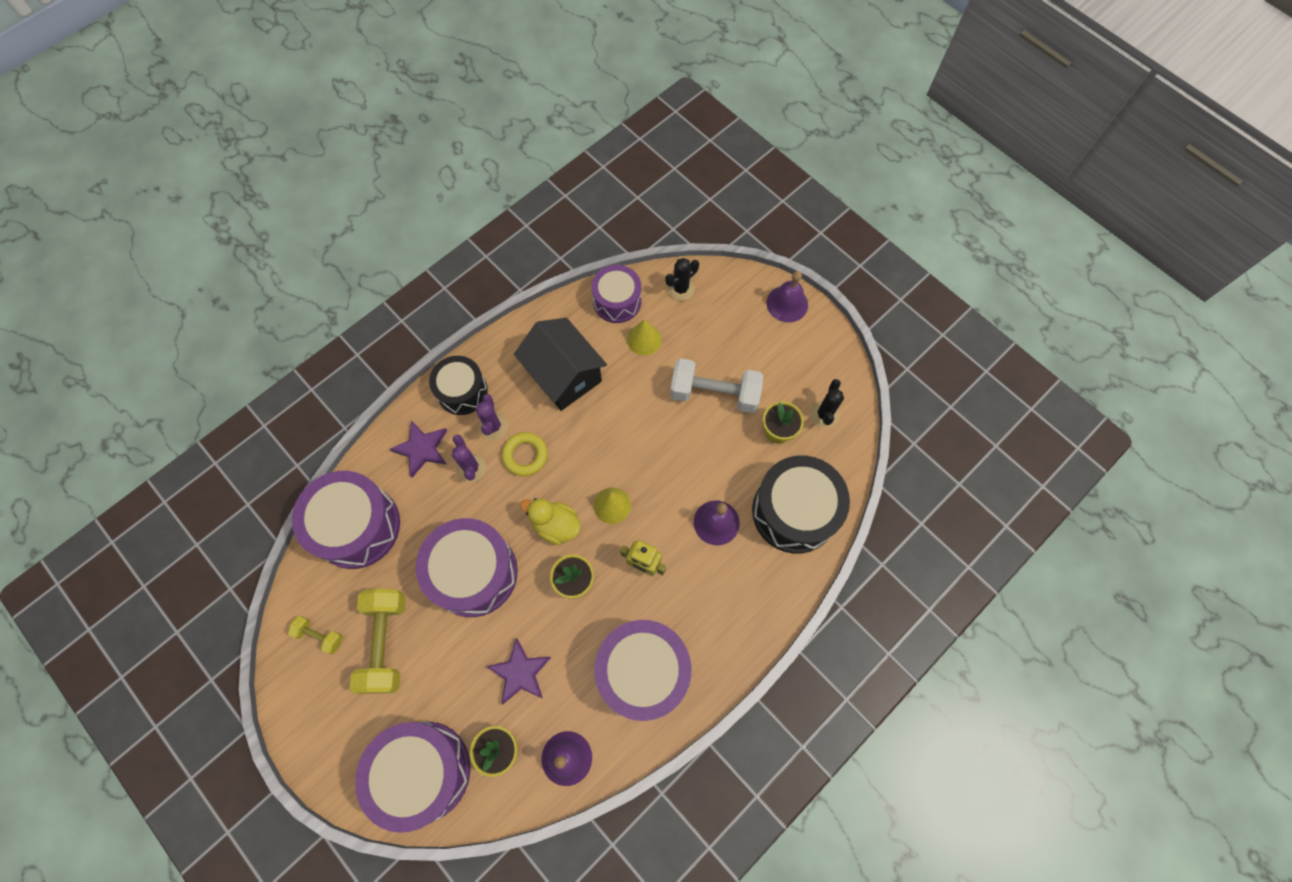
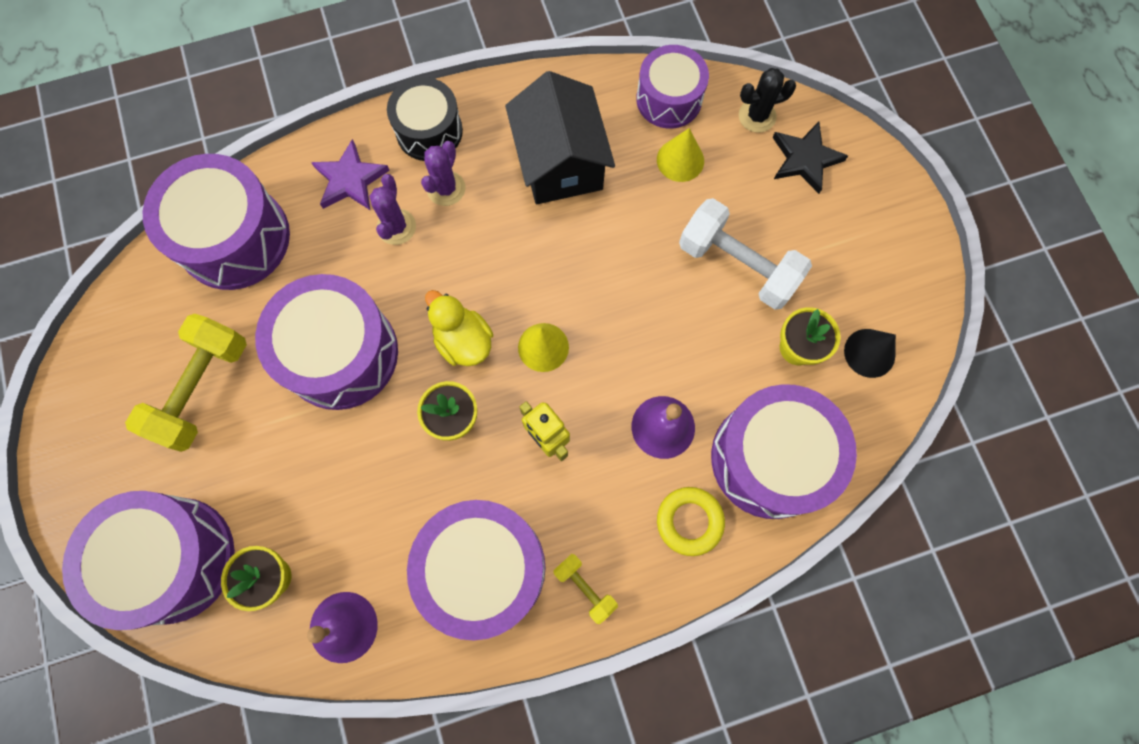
camera: 25 degrees right, 5 degrees up
(320, 636) = (134, 346): yellow dumbbell -> yellow dumbbell (585, 588)
(520, 673) = (338, 498): purple star -> none
(525, 455) = (467, 240): yellow ring -> yellow ring (689, 521)
(725, 305) = (805, 159): none -> black star
(787, 303) = (887, 191): purple bell -> none
(794, 511) = (770, 458): black drum -> purple drum
(824, 414) = (869, 353): black cactus -> black cone

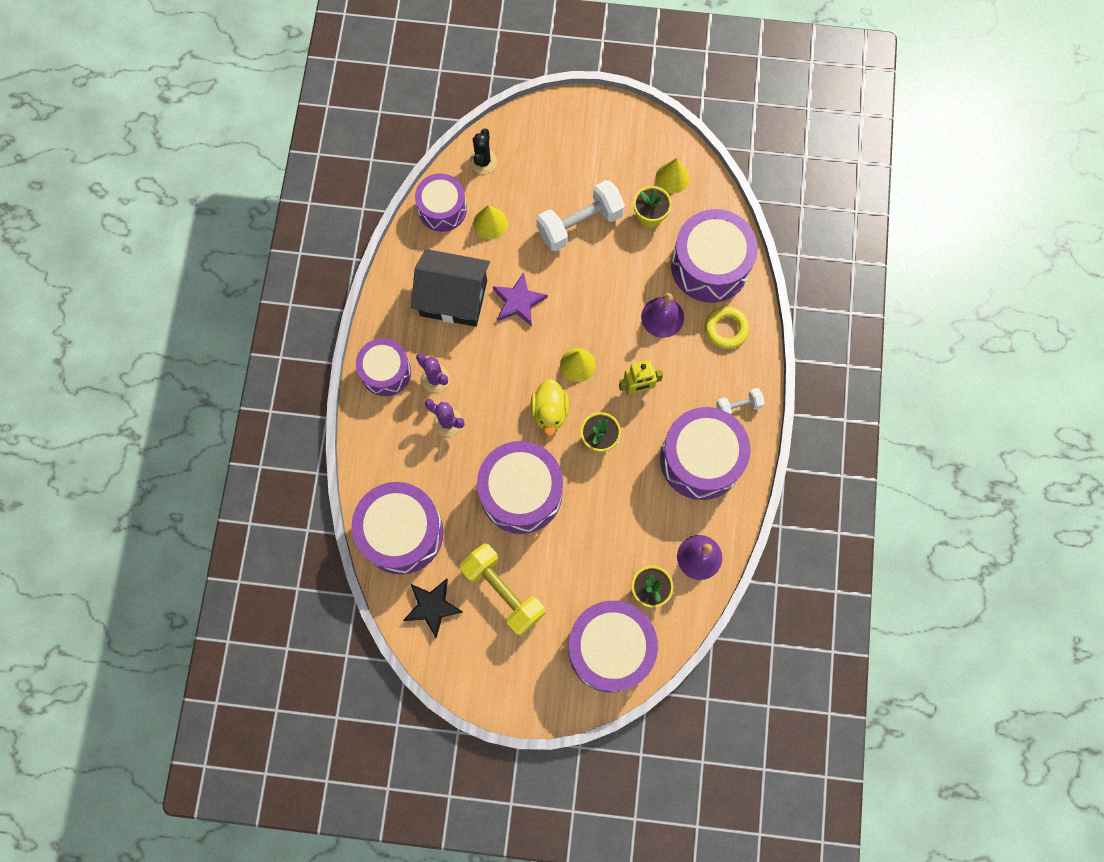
camera: 65 degrees left, 0 degrees up
(350, 179) = (396, 438): purple star -> purple star (518, 301)
(429, 131) = (386, 372): black drum -> purple drum
(463, 341) = (550, 412): yellow duck -> yellow duck turned 75 degrees counterclockwise
(585, 588) = (738, 406): yellow dumbbell -> white dumbbell
(805, 159) = (528, 149): black star -> black star (432, 607)
(869, 353) = (672, 178): black cone -> yellow cone

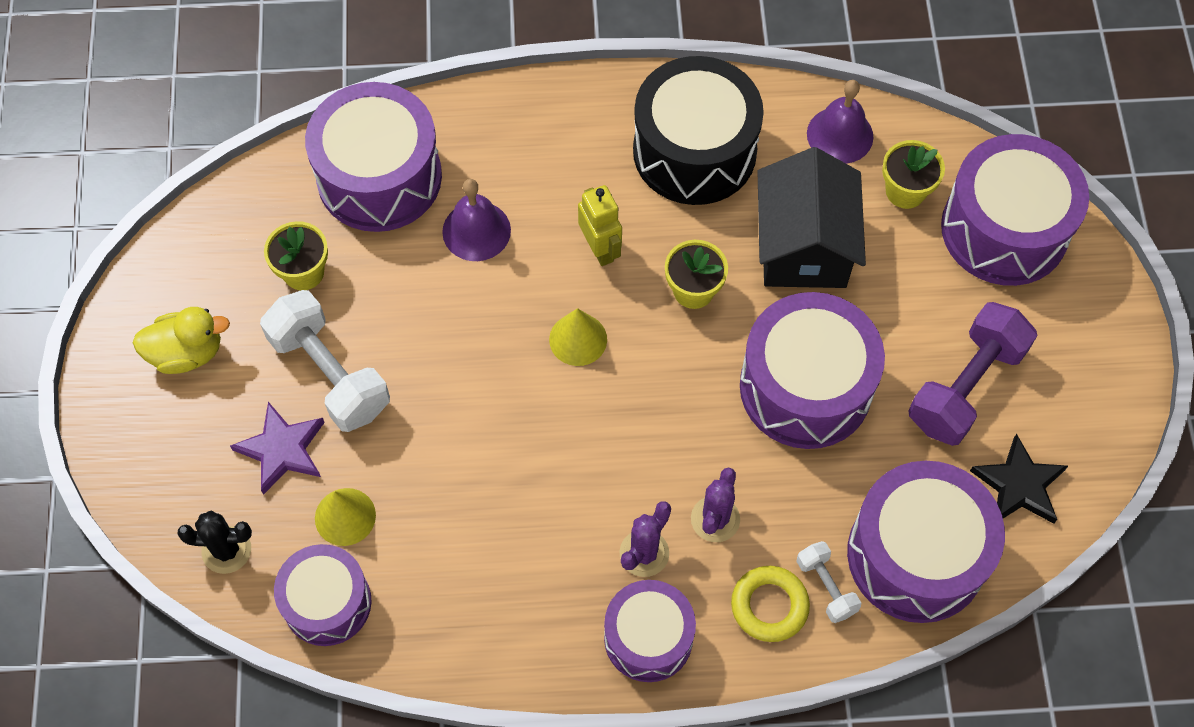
camera: 100 degrees left, 10 degrees down
(453, 298) = (493, 551): black house -> black house (803, 246)
(503, 591) = (965, 386): yellow dumbbell -> purple dumbbell
(518, 301) = (483, 446): purple star -> purple star (282, 450)
(550, 412) = (665, 367): yellow duck -> yellow duck (187, 353)
(672, 178) = (230, 249): yellow cone -> none
(701, 459) = (694, 151): purple drum -> black drum
(726, 329) = (481, 143): yellow ring -> yellow ring (769, 606)
(738, 406) = (601, 113): white dumbbell -> white dumbbell (826, 587)

